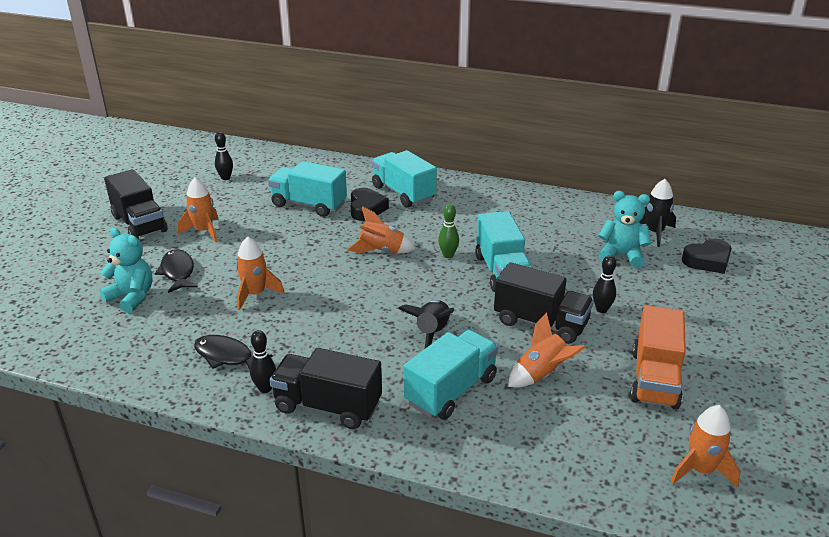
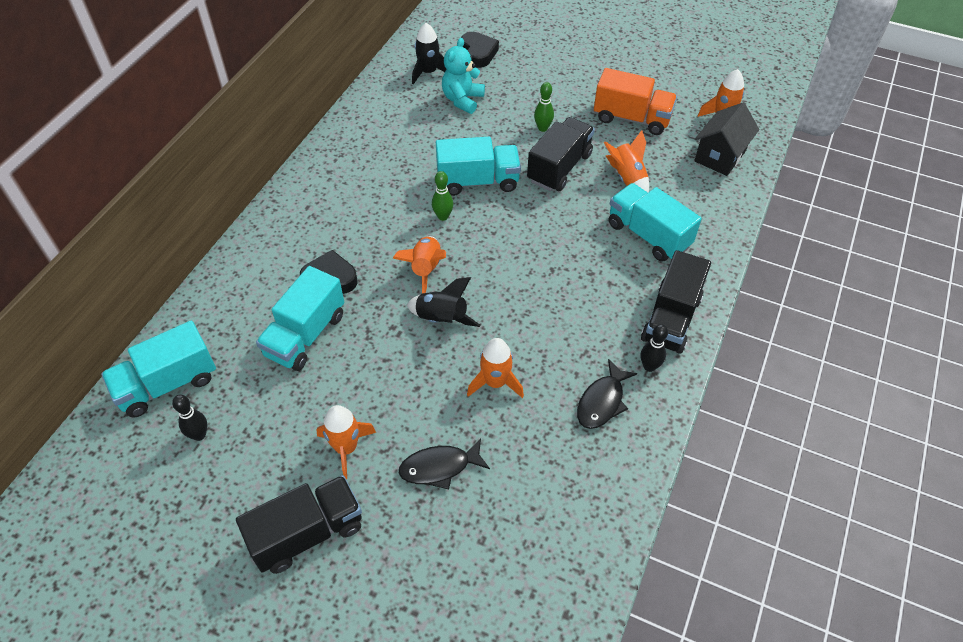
camera: 85 degrees left, 20 degrees up
(132, 297) = (488, 512): turquoise teddy bear -> none
(403, 193) = (302, 242): turquoise truck -> turquoise truck (167, 384)
(432, 333) = (571, 240): black rocket -> black rocket (442, 319)
(601, 309) = (542, 128): black bowling pin -> green bowling pin
(616, 463) = (720, 156): none -> black house

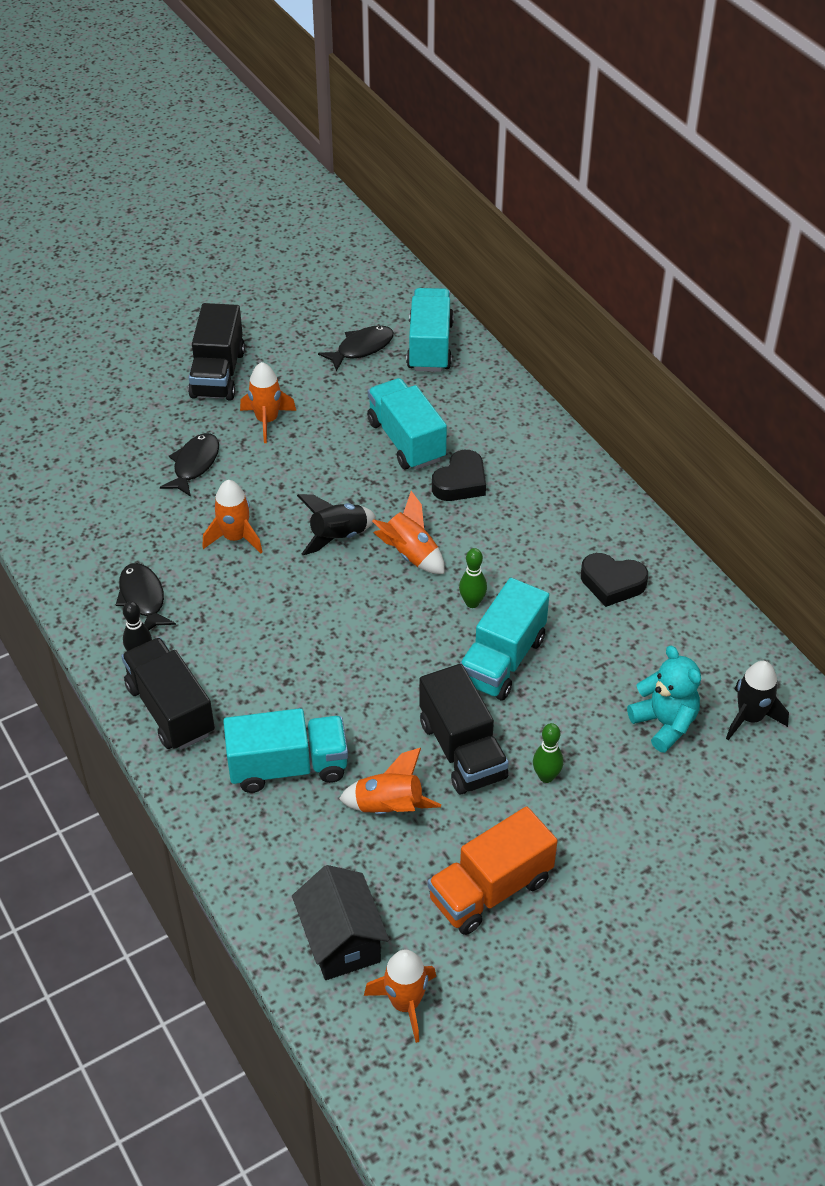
camera: 125 degrees right, 5 degrees down
(199, 435) = (361, 348): black bowling pin -> black fish
(478, 53) = (759, 796): black heart -> black heart (612, 583)

